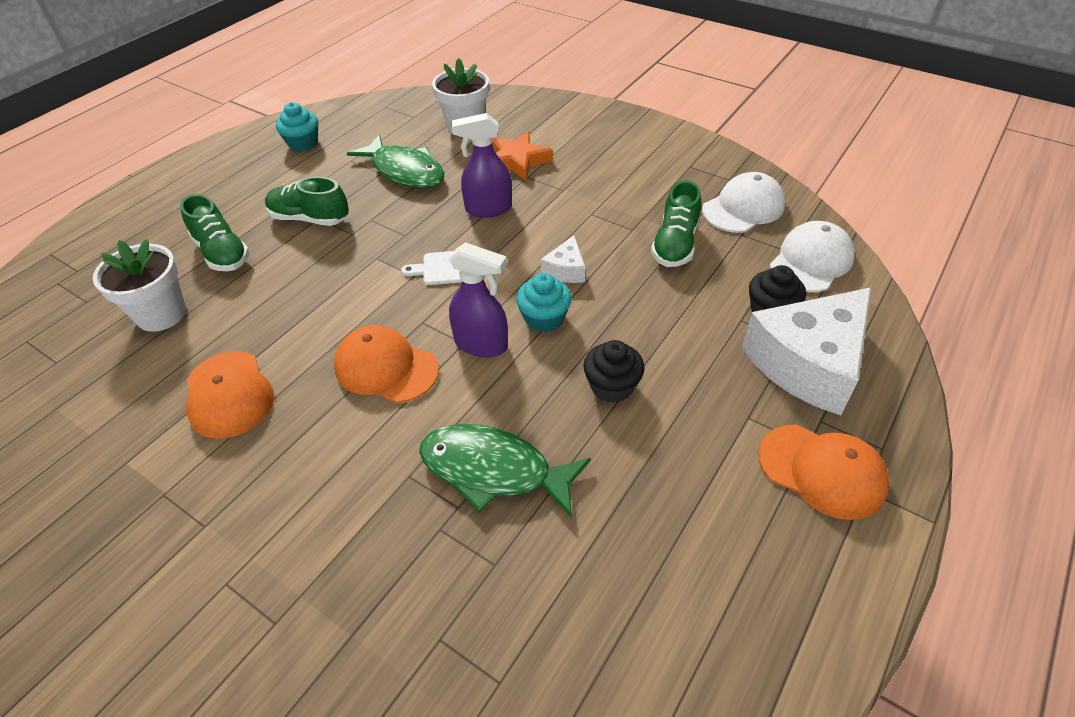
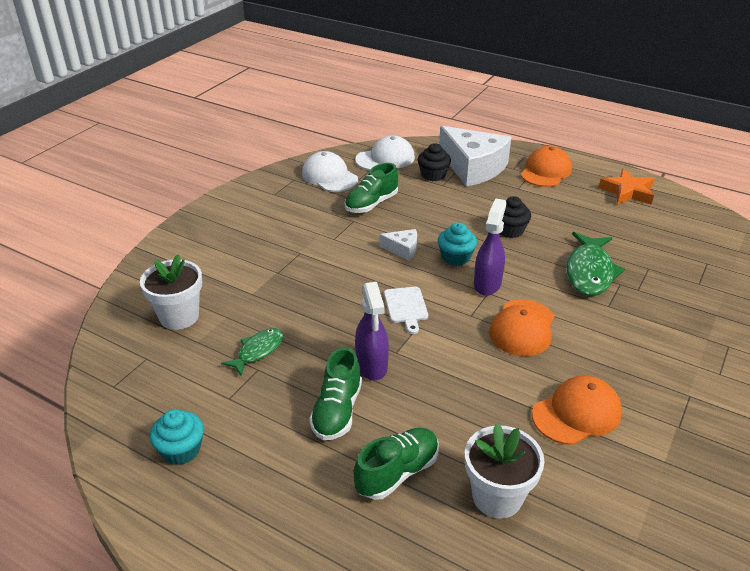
camera: 95 degrees left, 10 degrees down
(405, 171) = (258, 351): green fish -> green fish, size x0.59
(488, 209) = (325, 291): purple spray bottle -> purple spray bottle (372, 366)
(517, 161) = (252, 279): orange star -> orange star (627, 192)
(675, 245) = (371, 204): green shoe -> green shoe turned 120 degrees clockwise
(811, 261) = (385, 158): white cap -> white cap turned 120 degrees clockwise

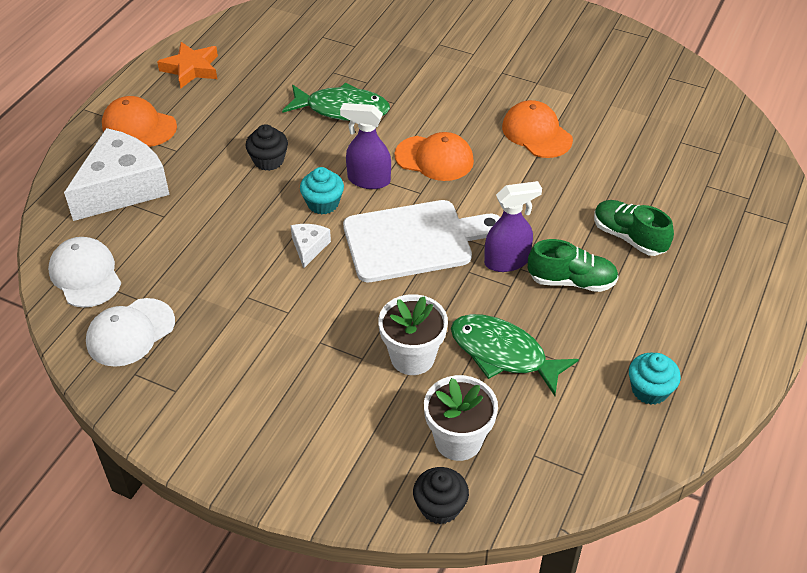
camera: 95 degrees left, 10 degrees up
(258, 351) = (503, 354): green fish -> green fish, size x1.69
(371, 204) = (208, 282): green shoe -> none
(406, 307) = (414, 240): white cutting board -> white cutting board, size x2.18
(433, 175) = (138, 225): black cupcake -> black cupcake (440, 507)
(497, 497) = (634, 180): white flower pot -> white flower pot (412, 357)

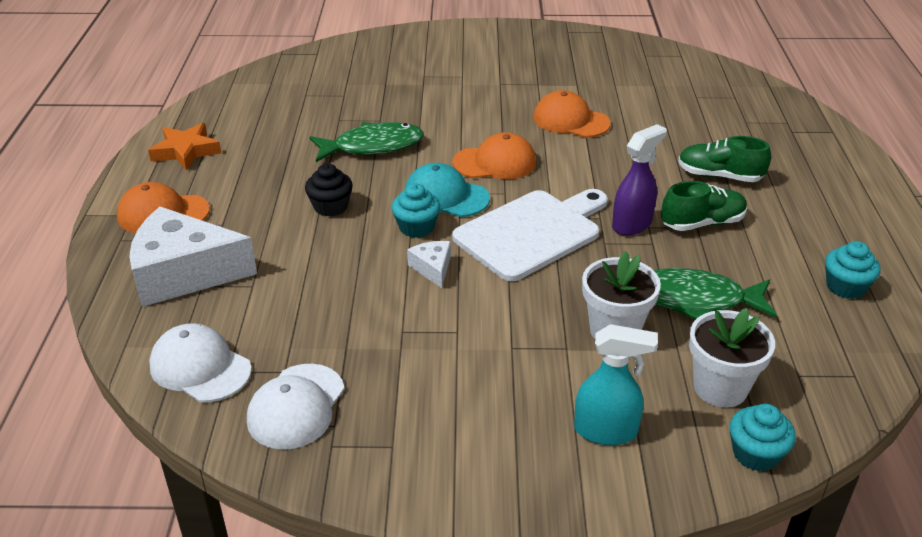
camera: 25 degrees left, 10 degrees down
(122, 188) = (184, 273): white cheese -> white cheese turned 105 degrees counterclockwise
(338, 441) = (606, 431): none -> turquoise spray bottle
(368, 180) = (446, 196): purple spray bottle -> turquoise cap
(440, 507) = (755, 454): black cupcake -> turquoise cupcake

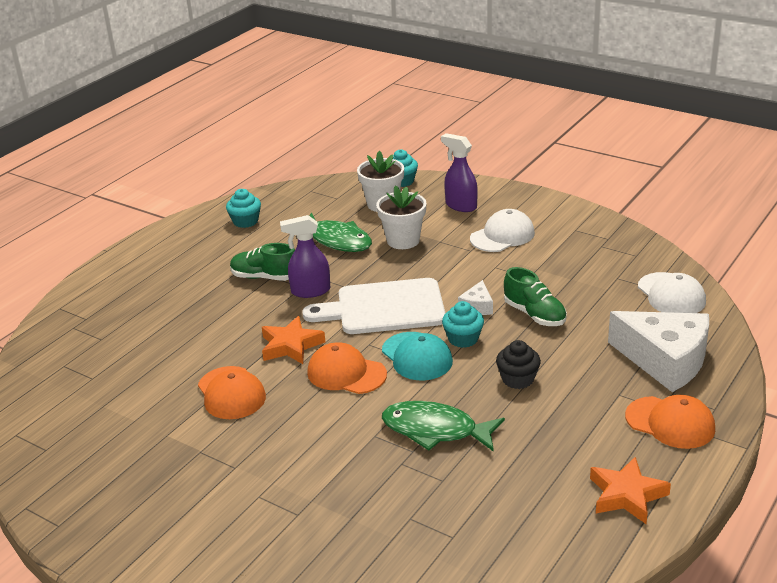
camera: 145 degrees left, 5 degrees down
(296, 406) = (618, 259): white cap -> white cap (502, 236)
(574, 168) = (291, 346): none -> orange star
(606, 431) = (460, 206): turquoise spray bottle -> purple spray bottle
(719, 176) = (199, 303): green shoe -> green shoe (534, 315)

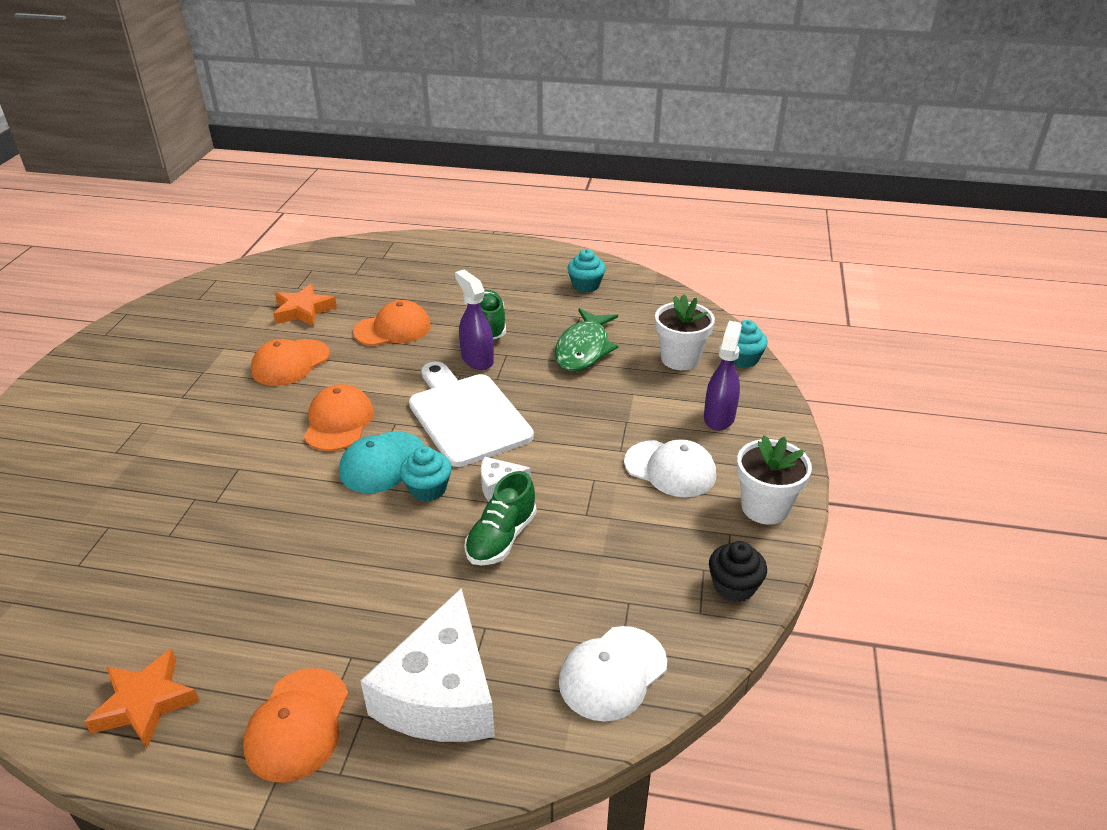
camera: 65 degrees right, 5 degrees up
(224, 328) = (393, 329): none -> orange cap
(291, 346) = (376, 375): orange star -> orange star (303, 311)
(403, 240) = (610, 393): white flower pot -> white flower pot (765, 507)
(435, 430) = (252, 509): green fish -> none
(518, 379) = (360, 553): black cupcake -> black cupcake (734, 586)

